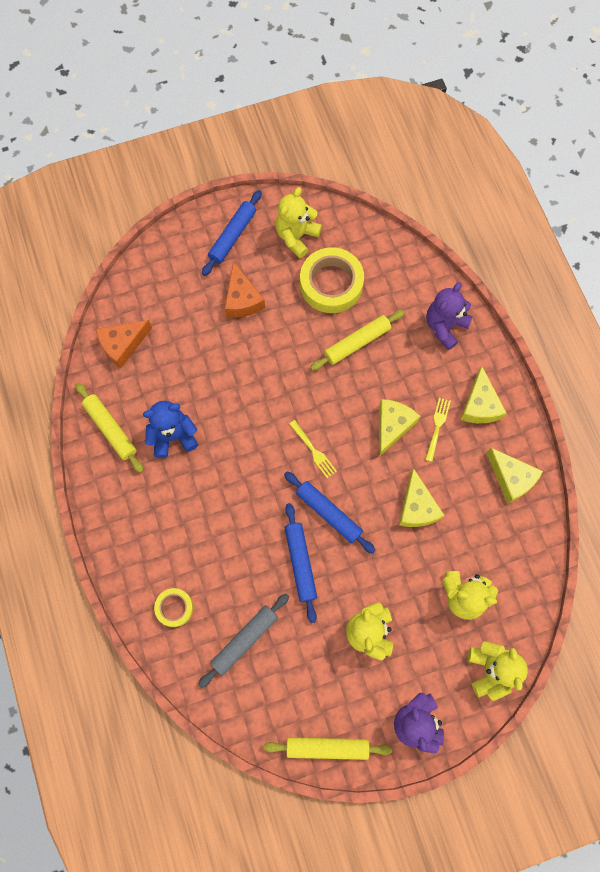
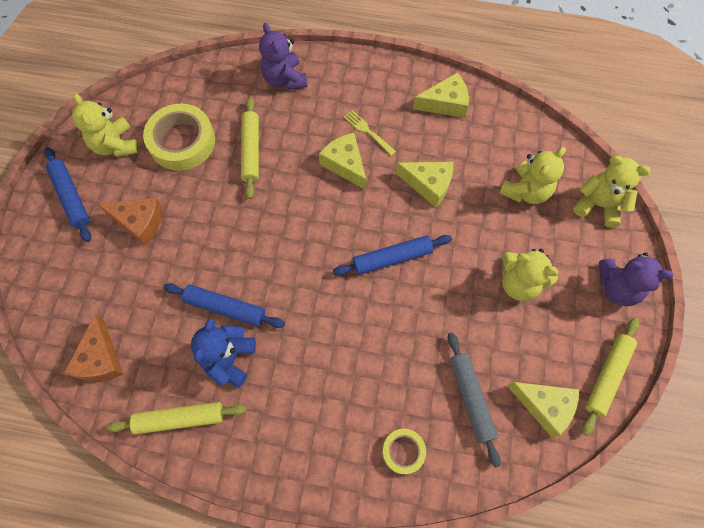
camera: 60 degrees left, 5 degrees down
(300, 563) = (424, 307): blue rolling pin -> blue rolling pin (225, 308)
(313, 450) = (325, 239): yellow fork -> none
(480, 405) = (369, 91): yellow cheese -> yellow cheese (544, 406)

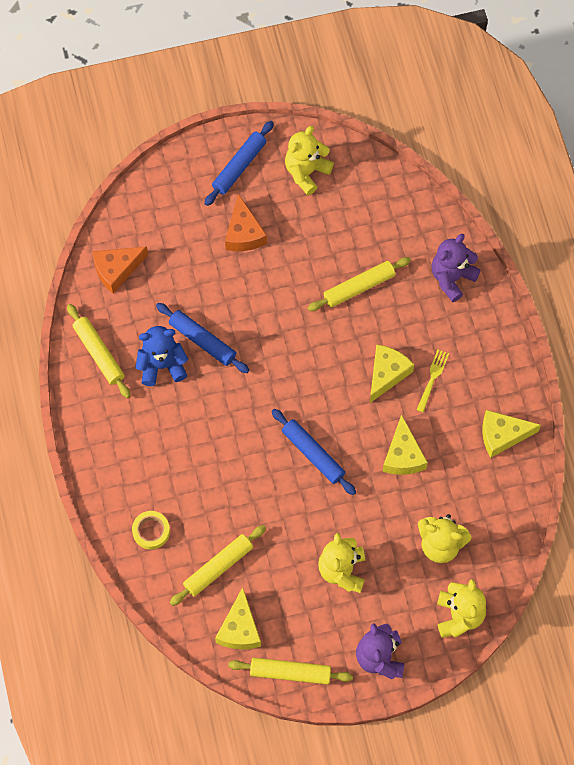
camera: 65 degrees right, 0 degrees up
(182, 142) = (338, 224): yellow tape -> none
(225, 308) = (202, 341): blue rolling pin -> blue rolling pin turned 45 degrees counterclockwise
(445, 103) = (502, 435): yellow cheese -> yellow cheese turned 120 degrees clockwise
(470, 398) = (218, 567): grey rolling pin -> yellow rolling pin

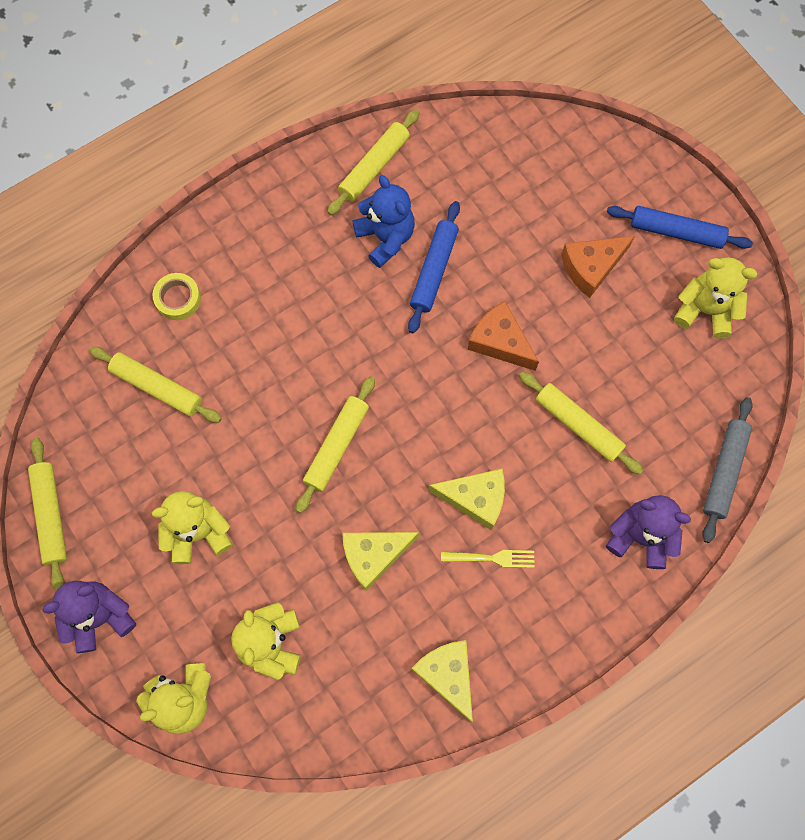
camera: 70 degrees right, 5 degrees up
(116, 270) = (484, 148): orange cheese -> orange cheese (500, 342)
(239, 629) = (89, 438): yellow cheese -> none
(313, 454) = (337, 446): blue rolling pin -> yellow rolling pin
(426, 208) = (724, 471): none -> grey rolling pin

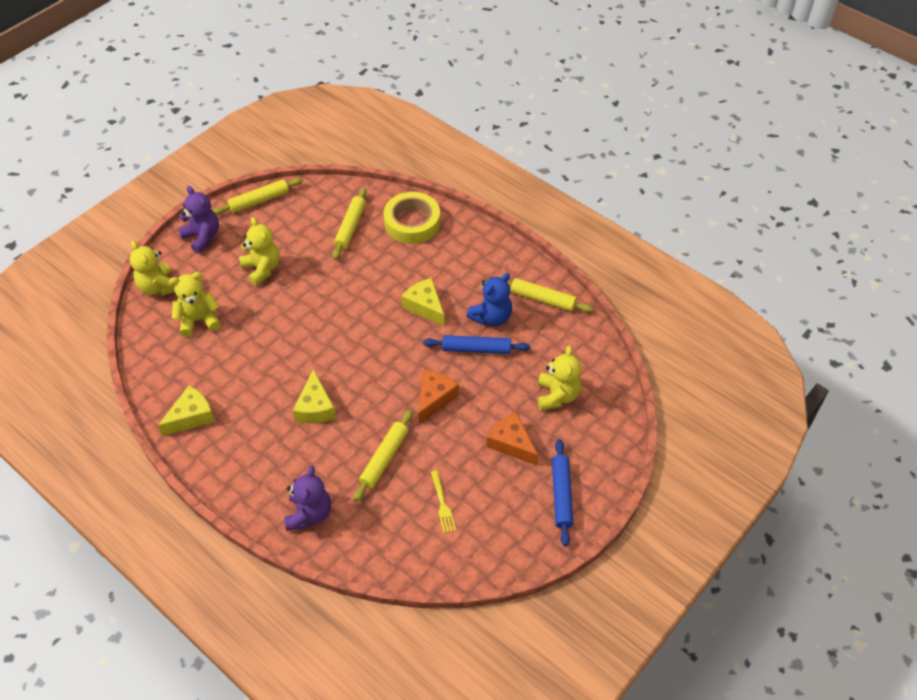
camera: 75 degrees right, 20 degrees down
(178, 298) = (412, 222): yellow tape -> yellow tape, size x1.89
(337, 446) = (334, 324): yellow rolling pin -> none
(374, 556) = (264, 360): yellow cheese -> yellow cheese (425, 306)
(491, 558) = (275, 425): yellow fork -> yellow fork (442, 503)
(705, 310) = (501, 526): yellow teddy bear -> yellow teddy bear (557, 395)
(724, 471) = (372, 562): grey rolling pin -> none

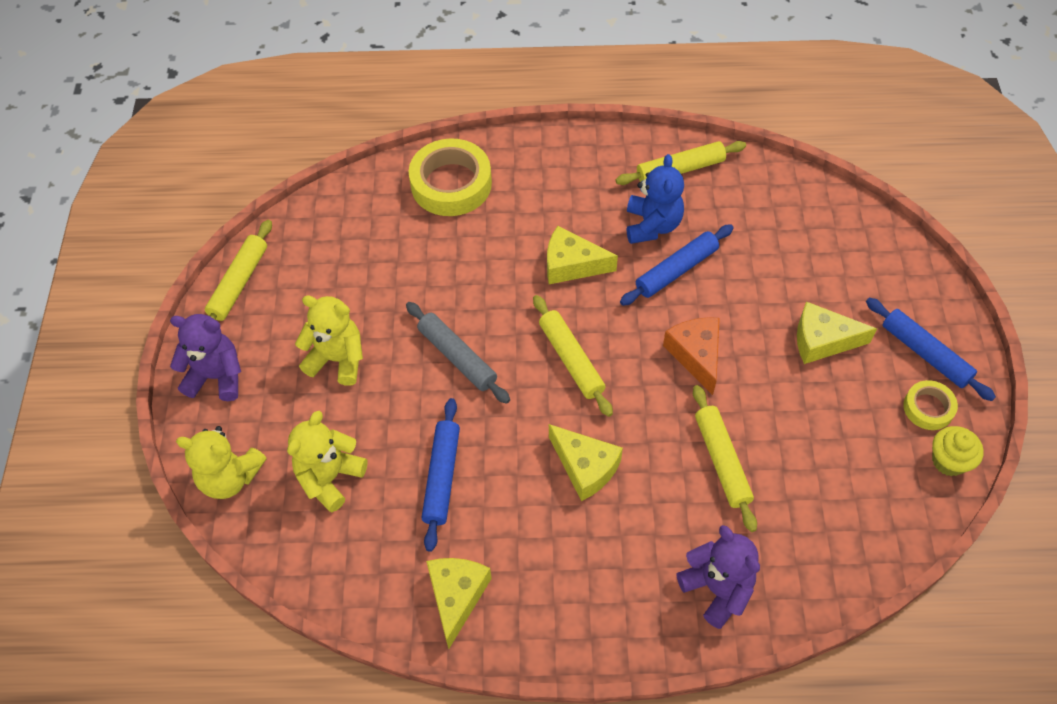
camera: 40 degrees left, 5 degrees up
(246, 359) = (442, 477): none -> blue rolling pin
(317, 309) = (457, 357): none -> grey rolling pin
(350, 227) = (387, 237): yellow rolling pin -> yellow rolling pin (571, 359)
(442, 503) = (832, 458): yellow fork -> none
(504, 557) = (949, 461): none -> yellow cupcake
(511, 443) = (822, 340): orange cheese -> yellow cheese
(527, 522) = (928, 408): none -> yellow tape
(557, 395) = (807, 257): yellow teddy bear -> none

